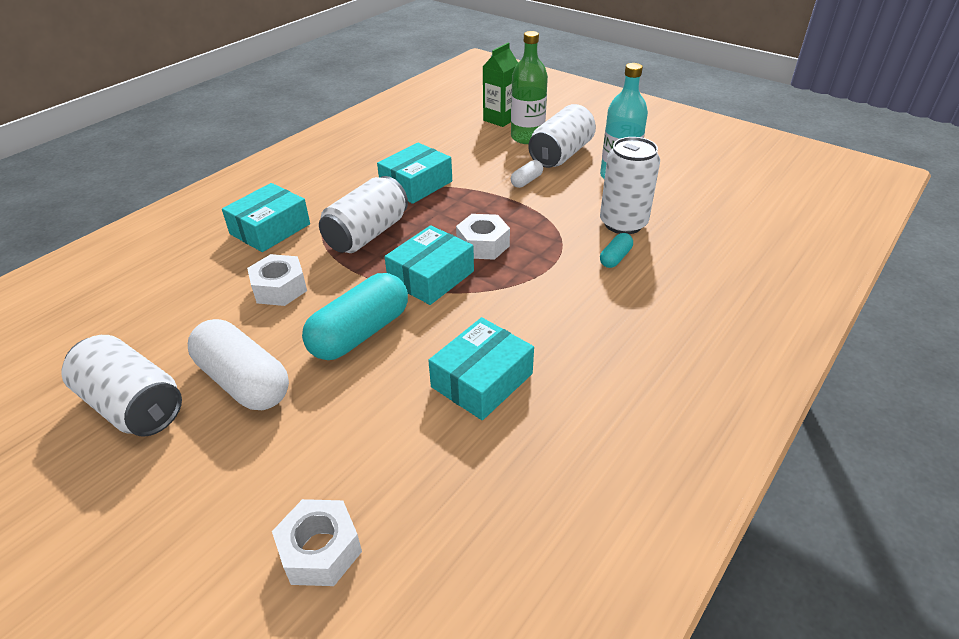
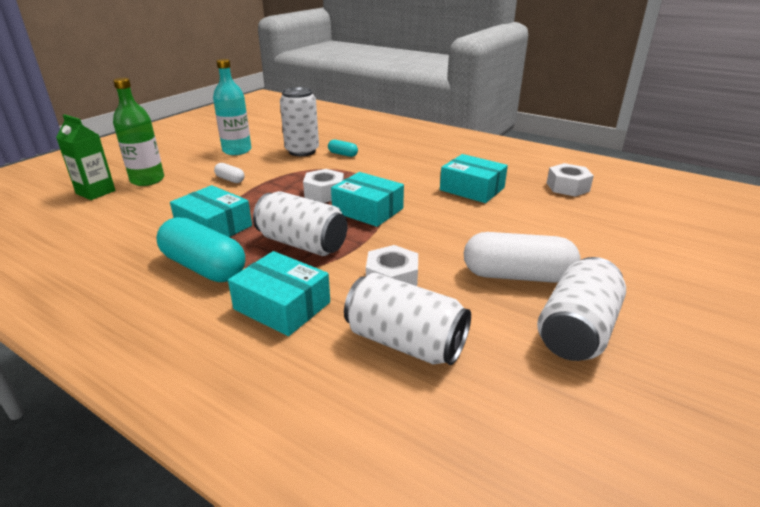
camera: 95 degrees left, 10 degrees down
(243, 381) = (517, 276): white capsule -> white capsule turned 60 degrees clockwise
(320, 550) = (623, 225): white nut -> white nut (567, 187)
(360, 333) = (442, 232): turquoise capsule -> turquoise capsule (204, 267)
(561, 154) = (190, 167): white can -> white can (405, 342)

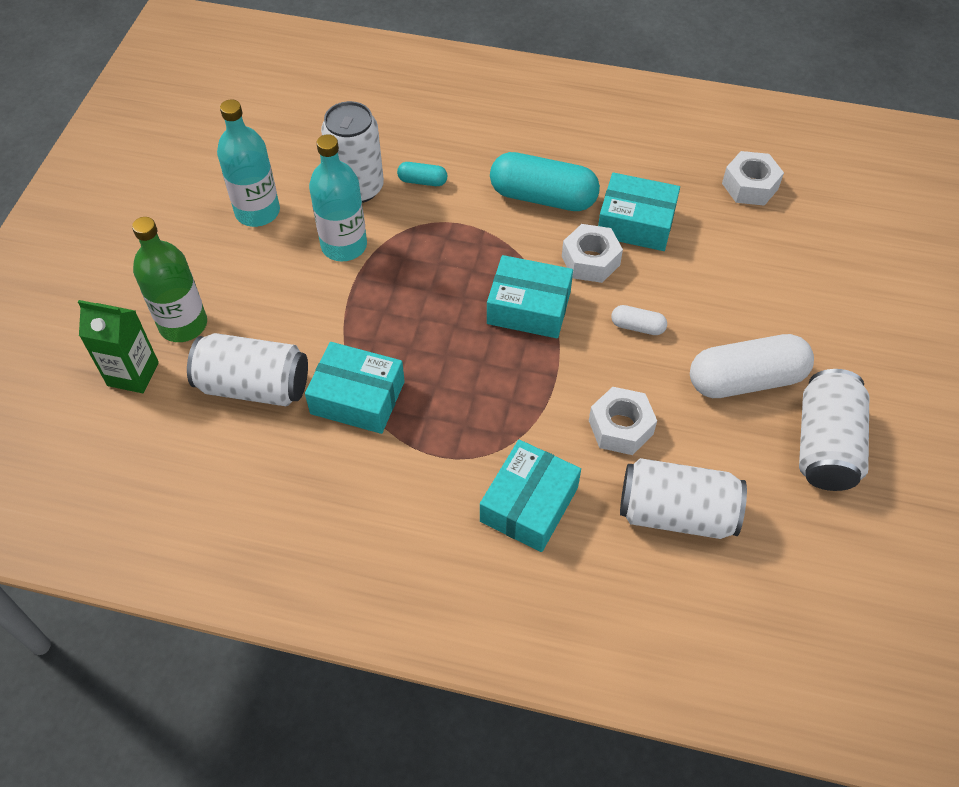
camera: 20 degrees left, 25 degrees up
(204, 267) = (401, 473): turquoise capsule -> turquoise capsule (543, 197)
(230, 179) = (303, 290): white capsule -> white capsule (637, 327)
(272, 168) = (344, 246): none -> turquoise bottle
(282, 306) = (529, 504): turquoise box -> turquoise box turned 75 degrees counterclockwise
(302, 243) = (487, 397): white can -> white can (254, 386)
(324, 193) = (453, 286): white nut -> white nut (590, 261)

